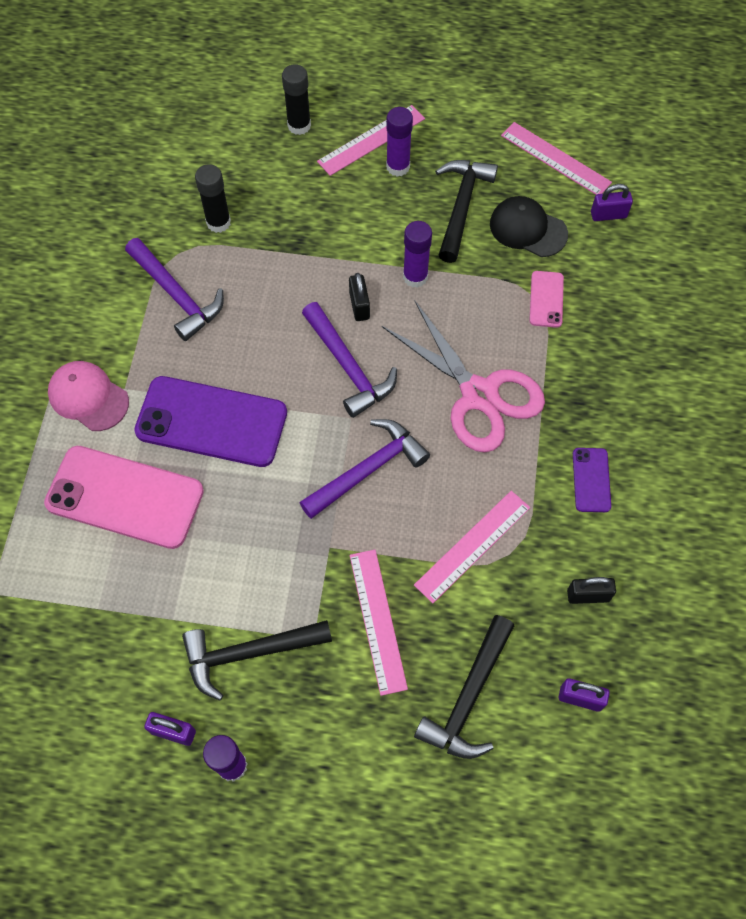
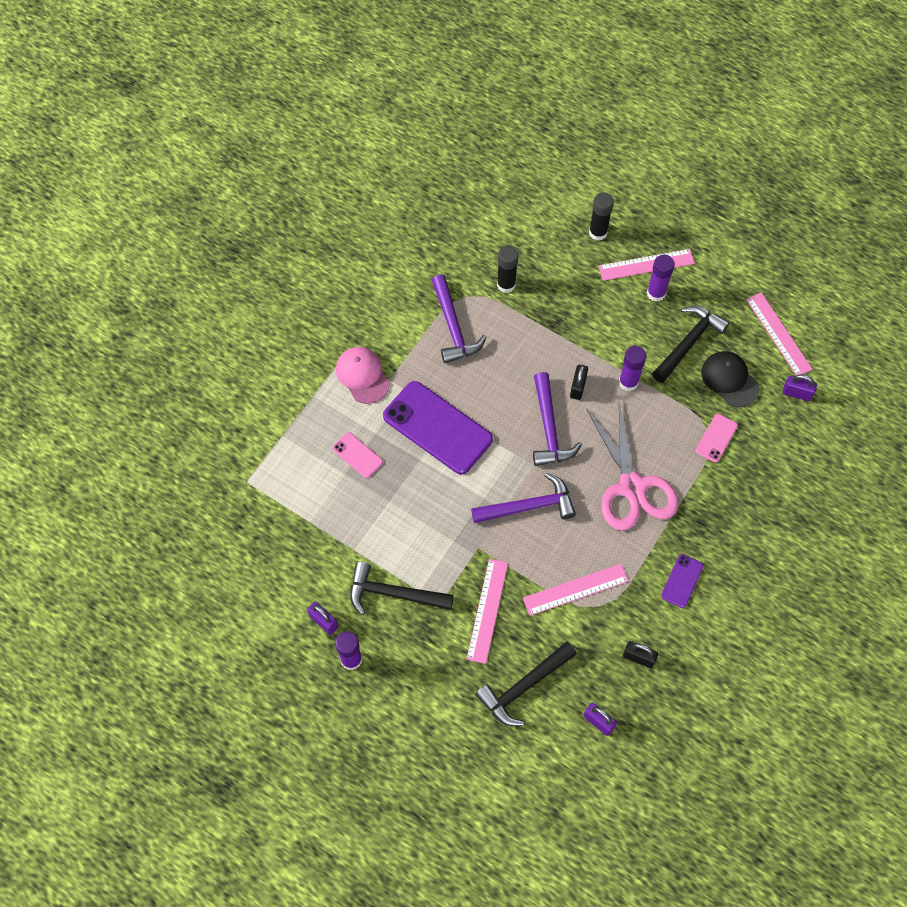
camera: 25 degrees right, 0 degrees up
(124, 497) = (357, 455): pink phone -> pink phone, size x0.47

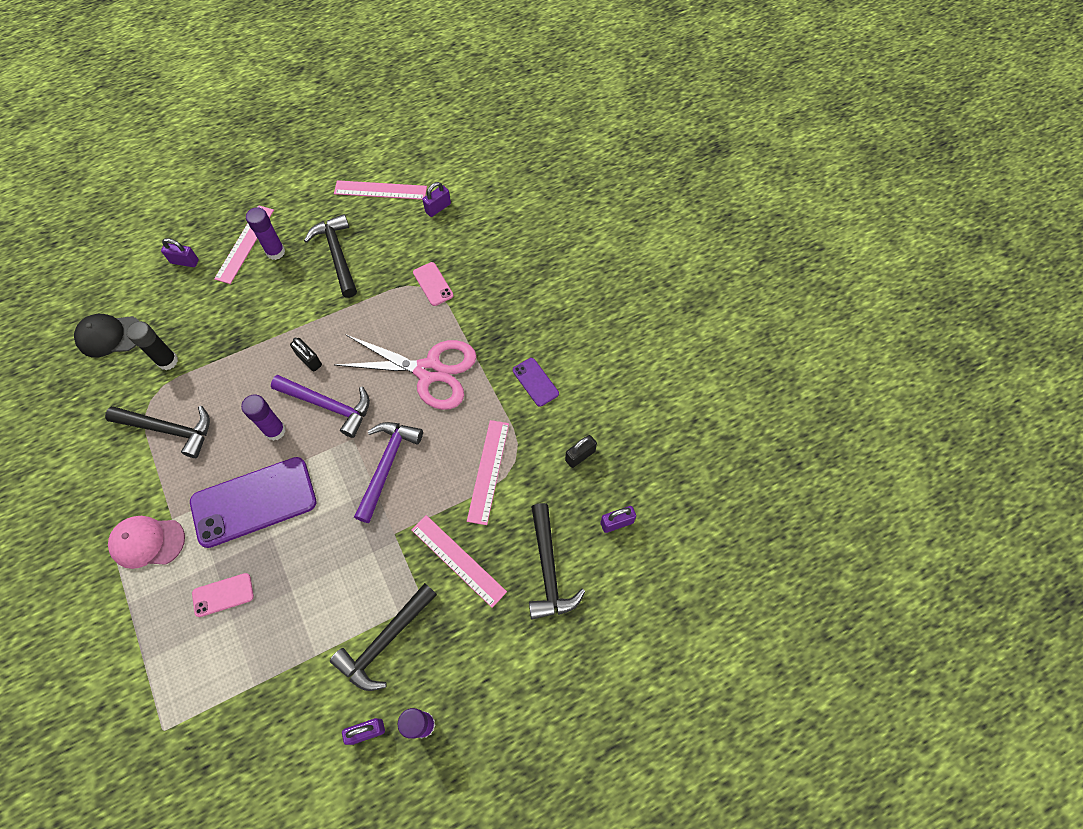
camera: 60 degrees left, 0 degrees up
(453, 327) = (169, 429): purple hammer -> black hammer
(598, 232) = (185, 261): black glue stick -> purple padlock
(628, 382) = (336, 319): purple glue stick -> purple glue stick (275, 431)
(729, 380) = (391, 245): black cap -> black cap (109, 336)

